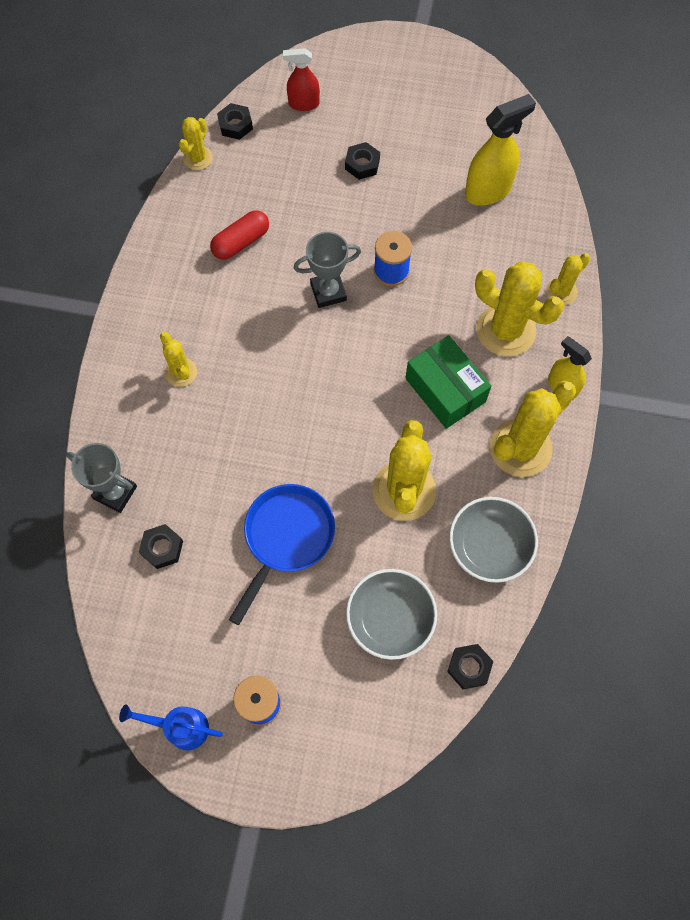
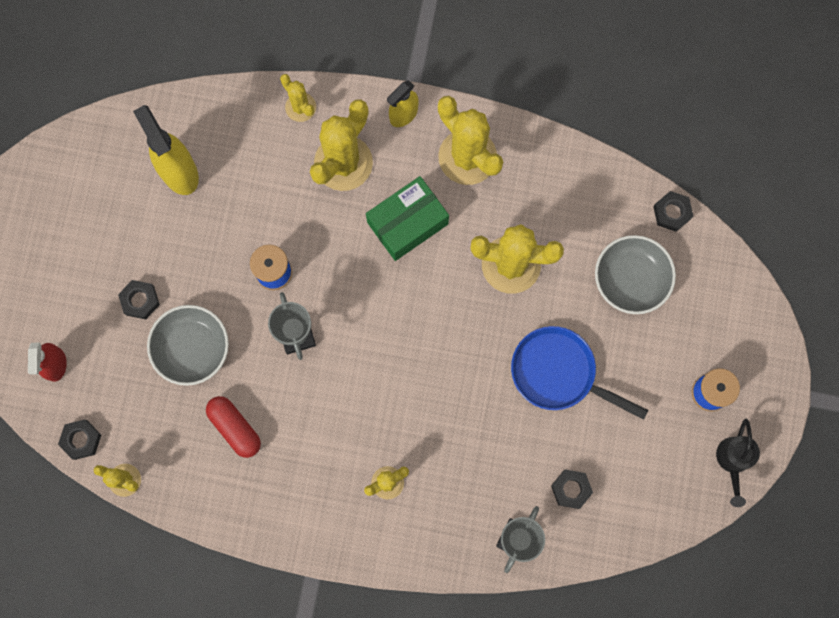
camera: 90 degrees left, 10 degrees up
(181, 727) = (733, 461): blue watering can -> black watering can
(489, 545) = (562, 190): grey bowl -> grey bowl (192, 348)

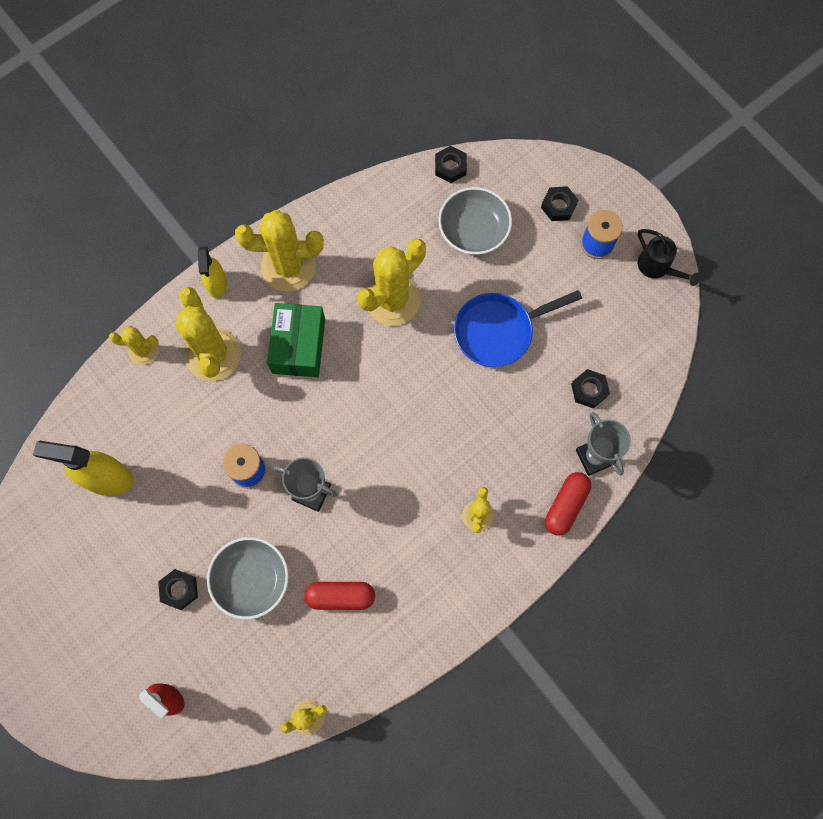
camera: 50 degrees left, 5 degrees down
(81, 440) = (247, 726): black nut -> black nut (558, 206)
(455, 548) = (566, 505): none -> red capsule

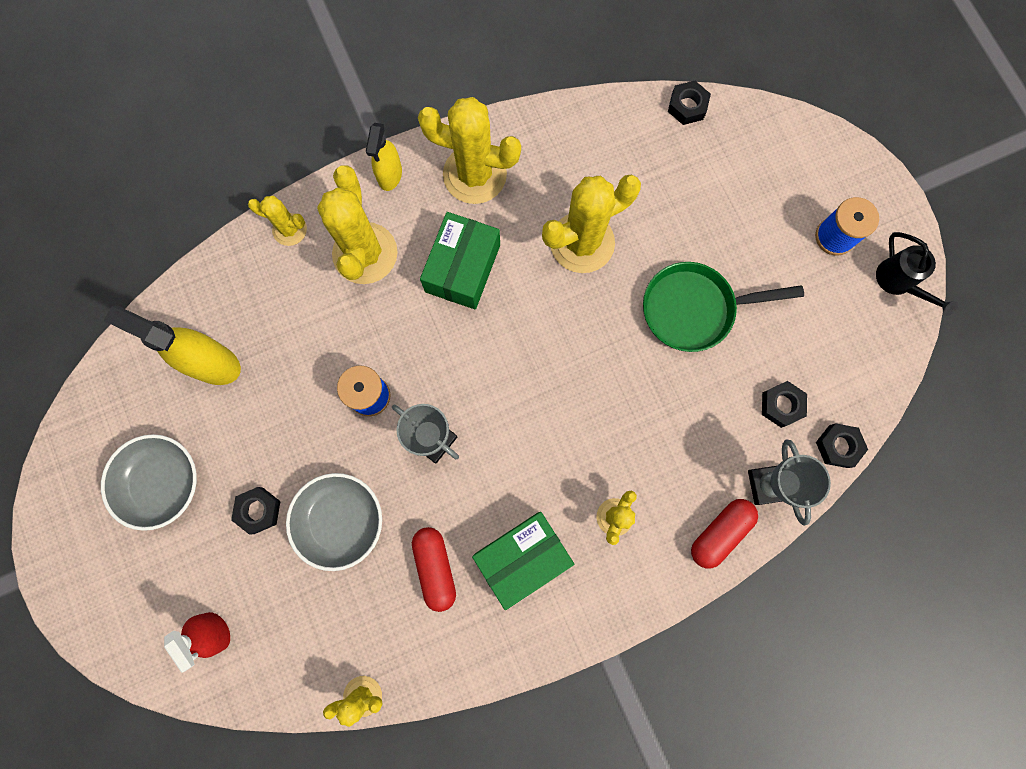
camera: 15 degrees right, 5 degrees up
(340, 596) = (435, 567): red capsule -> red capsule turned 60 degrees clockwise
(410, 569) = (522, 557): none -> green box
(473, 230) = (695, 185): grey bowl -> grey bowl (162, 483)
(498, 331) = (694, 309): blue pan -> green pan
(558, 206) = (800, 182): black nut -> black nut (838, 446)

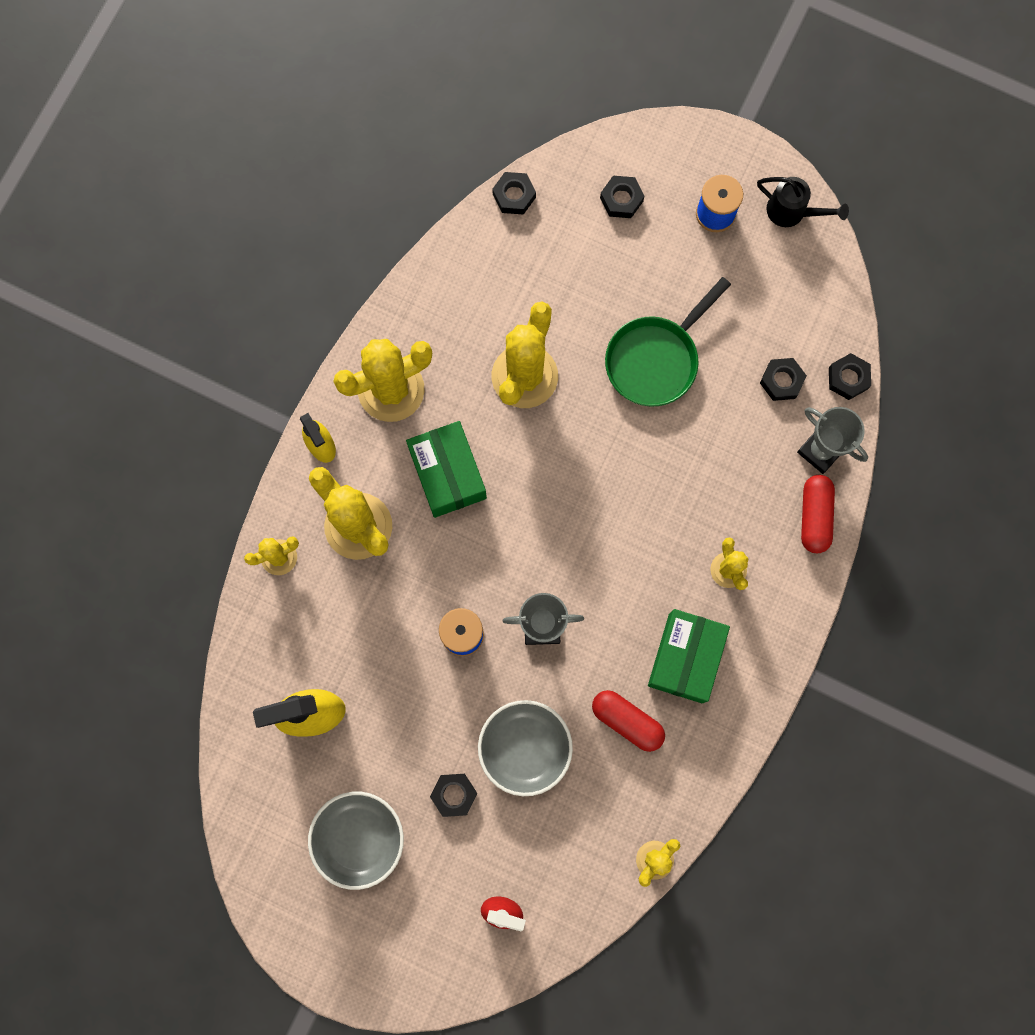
camera: 40 degrees left, 0 degrees up
(768, 170) = (621, 199): none -> black nut

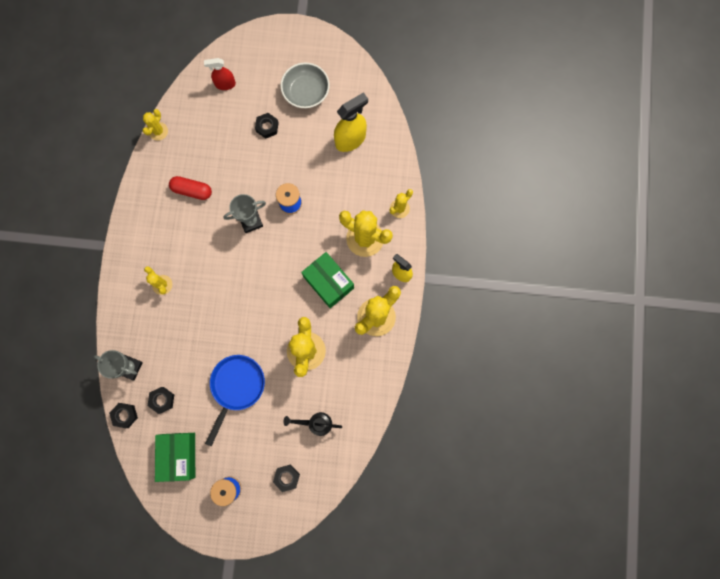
camera: 160 degrees right, 0 degrees up
(514, 196) = (350, 456): black nut -> none
(525, 748) = (239, 160): grey bowl -> none
(655, 359) = (236, 387): green pan -> blue pan
(685, 658) = (171, 232): green box -> green box (178, 455)
(791, 212) = (184, 507): black watering can -> black watering can (316, 423)
(814, 516) = (123, 330): red capsule -> none

